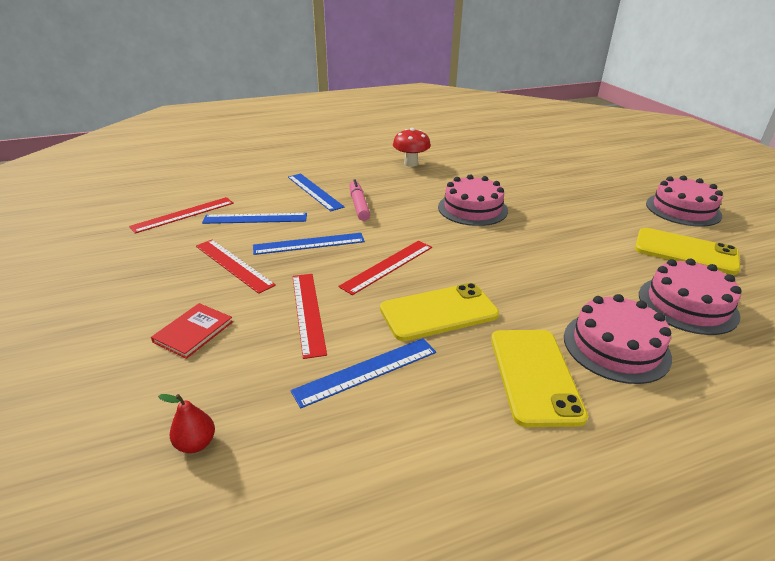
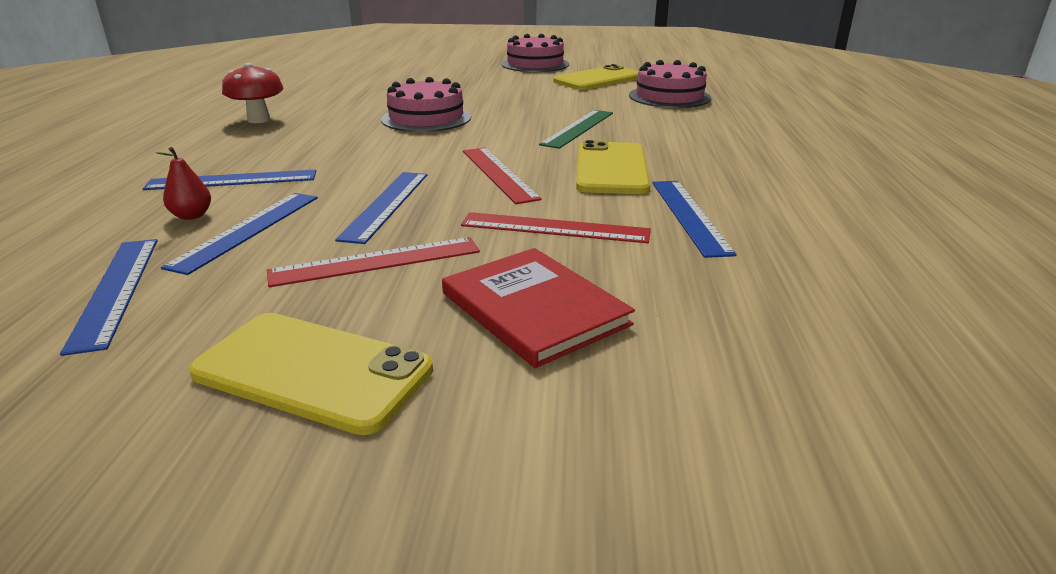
camera: 65 degrees left, 5 degrees down
(183, 214) = (116, 290): red ruler -> blue ruler
(193, 332) = (534, 309): red book -> red book, size x1.54
(196, 443) = (776, 324): red pear -> red pear (192, 216)
(359, 205) = (325, 163): pink marker -> none
(521, 274) = (578, 128): none -> green ruler
(534, 375) = (731, 156): yellow phone -> yellow phone (312, 371)
(616, 346) = (707, 126): pink cake -> none

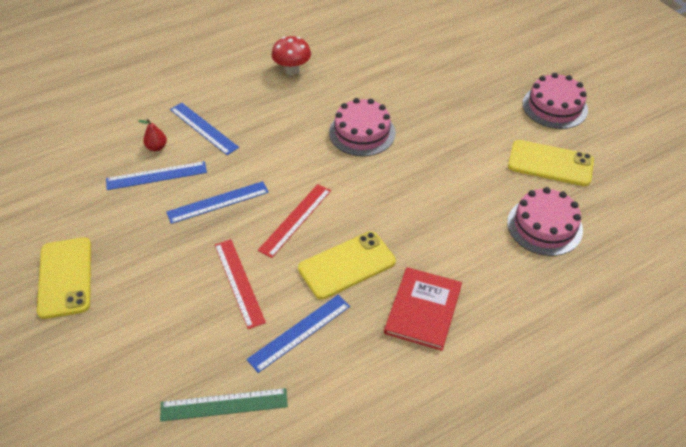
camera: 55 degrees right, 20 degrees up
(116, 290) = (83, 180): blue ruler -> none
(376, 261) = (157, 239): red ruler -> none
(534, 309) = (150, 317): red book -> red book (423, 310)
(578, 128) = (412, 212): green ruler -> green ruler (224, 404)

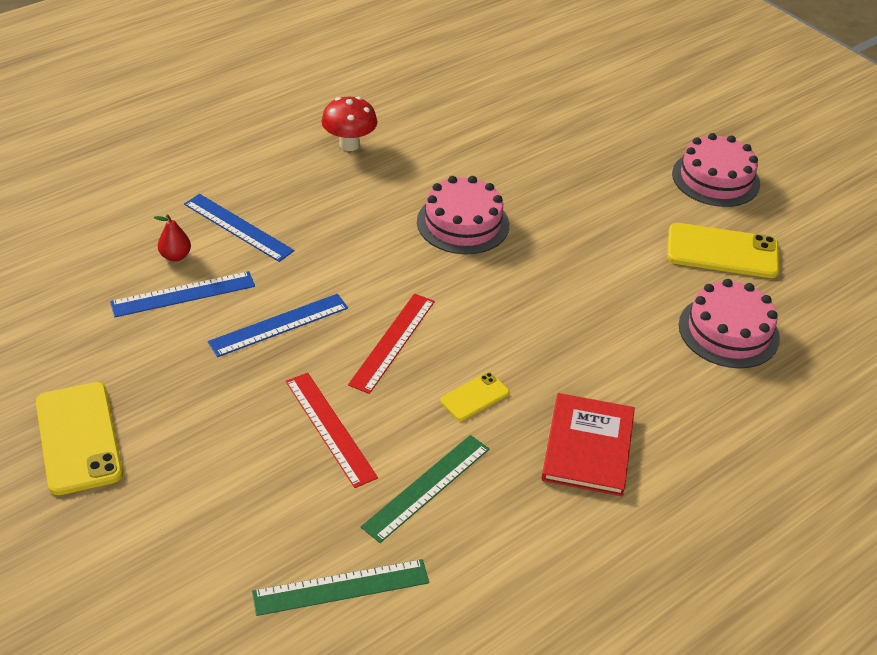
camera: 10 degrees left, 5 degrees down
(299, 332) = (427, 487): blue ruler -> green ruler
(347, 265) = (475, 397): yellow phone -> yellow phone, size x0.53

